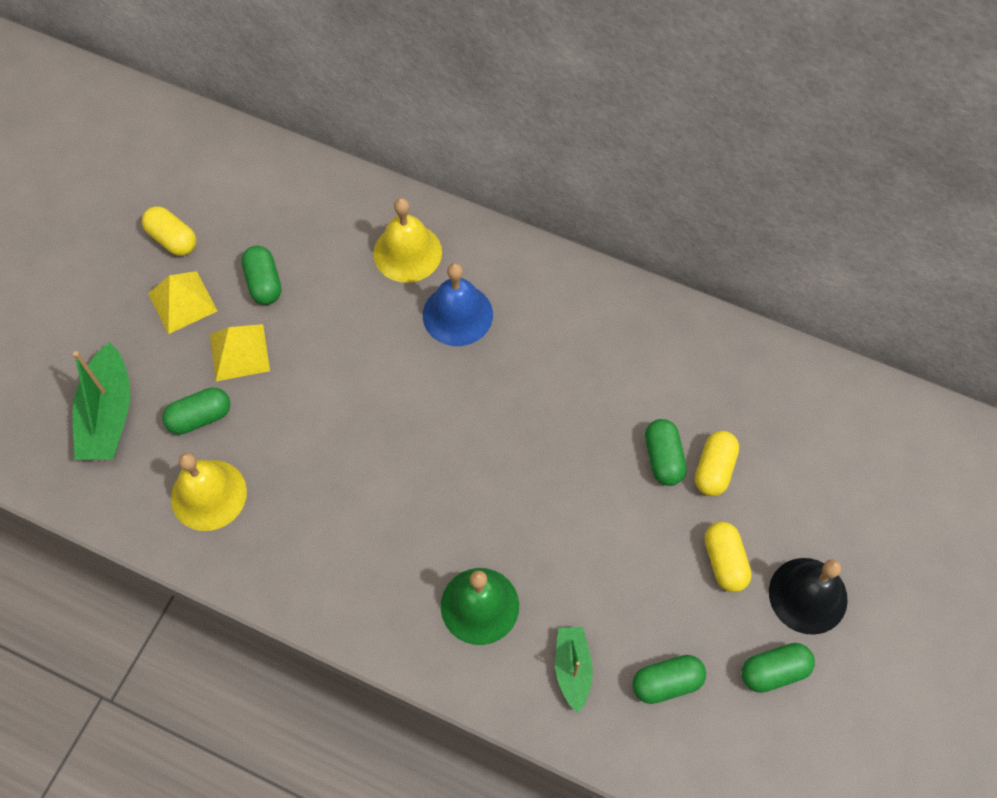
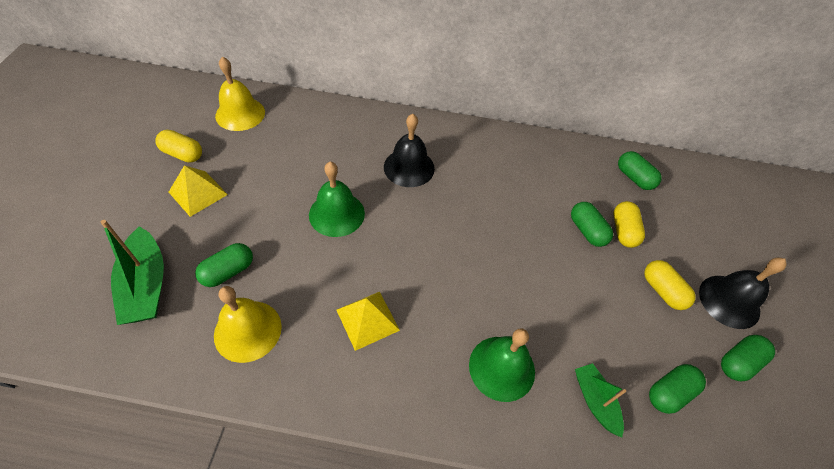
camera: 20 degrees left, 10 degrees down
(239, 352) = (251, 219): yellow pyramid -> yellow pyramid (367, 319)
(264, 283) = (260, 170): green capsule -> green capsule (634, 178)
(344, 366) = (336, 214): none -> green bell
(407, 252) = (361, 136): yellow bell -> yellow bell (240, 114)
(457, 314) = (409, 167): blue bell -> black bell

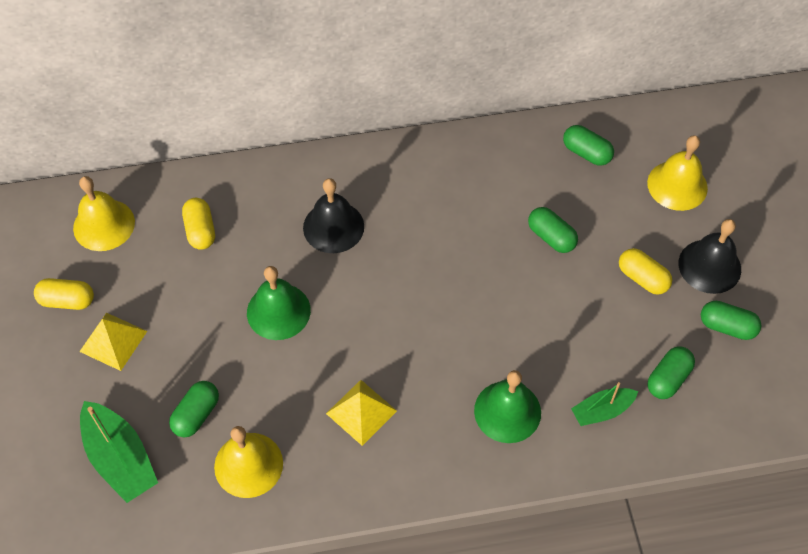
camera: 15 degrees left, 5 degrees up
(595, 401) = (602, 411): green boat -> green boat turned 75 degrees counterclockwise
(623, 231) = (589, 224): yellow capsule -> yellow capsule (200, 230)
(709, 225) = (677, 185): none -> yellow bell
(738, 362) = (727, 327): green capsule -> green capsule turned 75 degrees clockwise

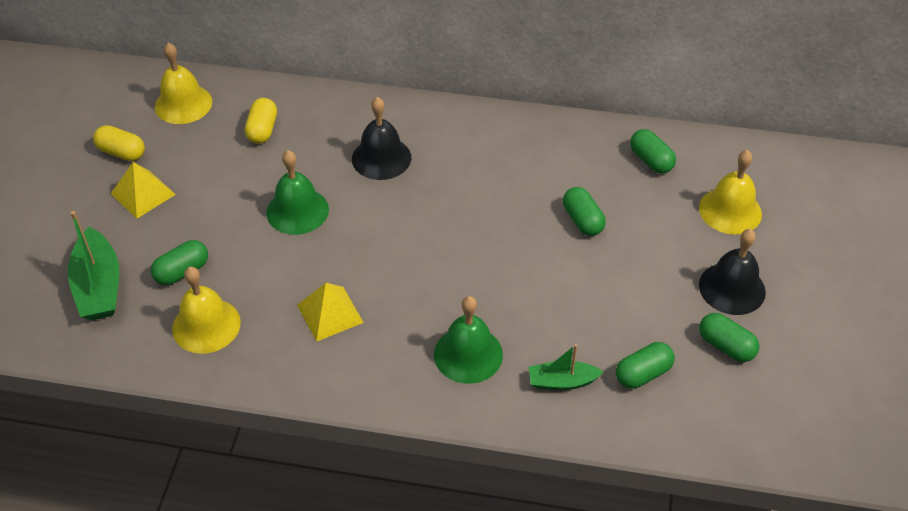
camera: 20 degrees right, 10 degrees down
(642, 278) = (657, 279): yellow capsule -> none

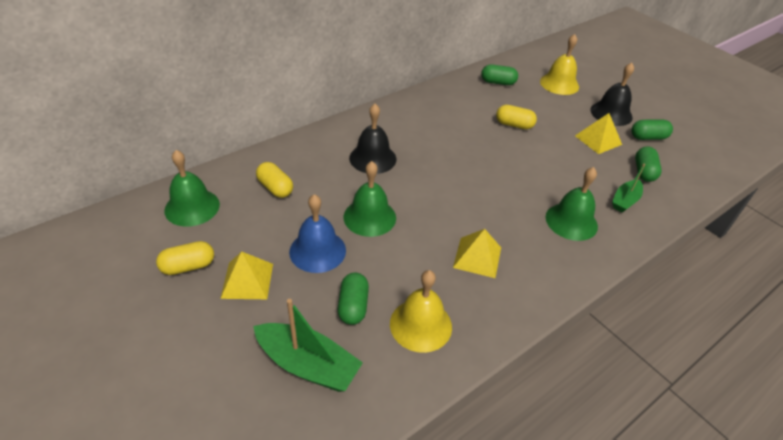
camera: 50 degrees left, 5 degrees down
(183, 104) = (192, 207): yellow bell -> green bell
(219, 208) = (317, 251): none -> blue bell
(582, 220) = (514, 125): green capsule -> yellow capsule
(654, 304) = (598, 140): none -> yellow pyramid

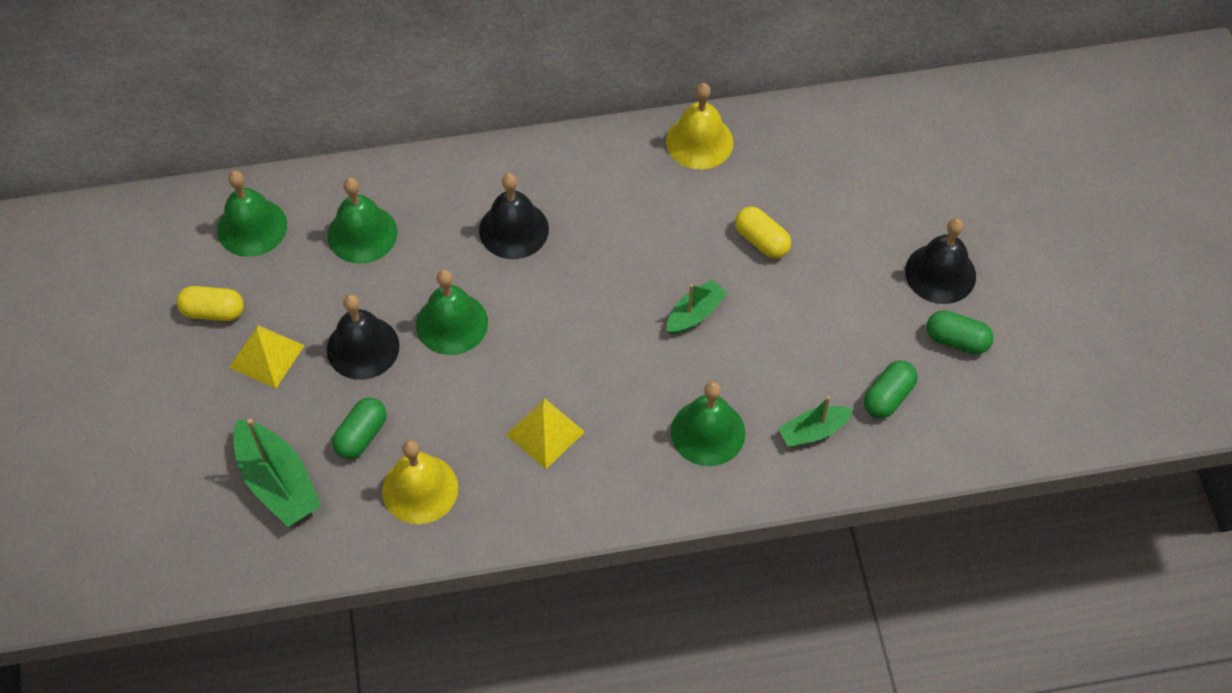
camera: 30 degrees right, 15 degrees up
(275, 188) = (362, 234): yellow capsule -> green bell
(317, 251) = (363, 347): blue bell -> black bell
(498, 82) = (804, 146): green capsule -> none
(510, 166) = (695, 314): none -> green boat
(559, 84) = (907, 182): yellow bell -> yellow bell (699, 141)
(598, 140) = (870, 315): yellow pyramid -> none

